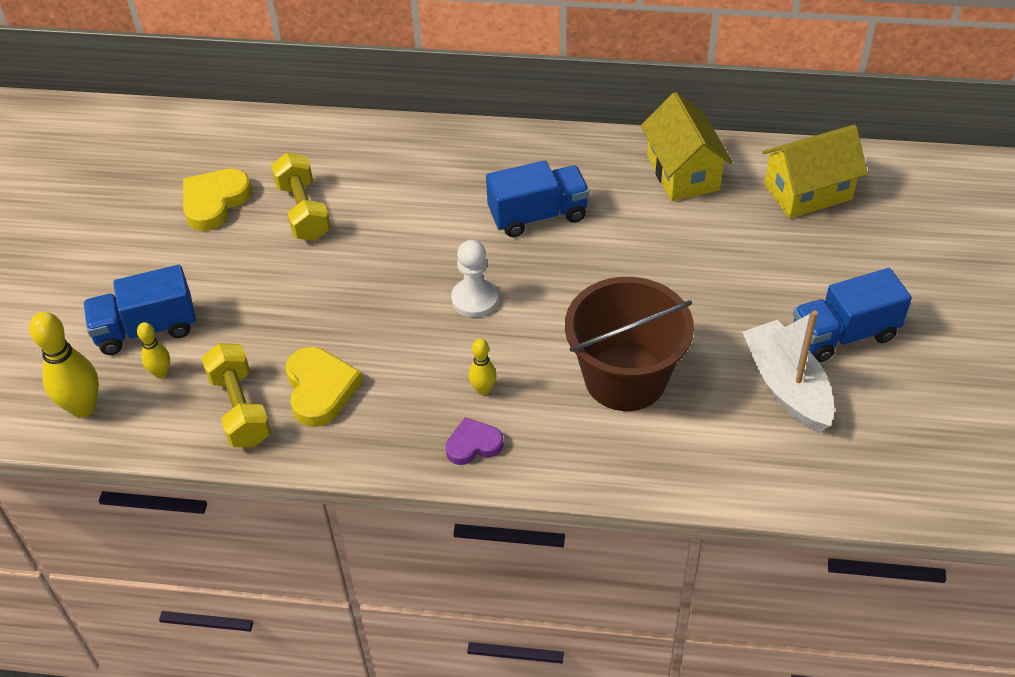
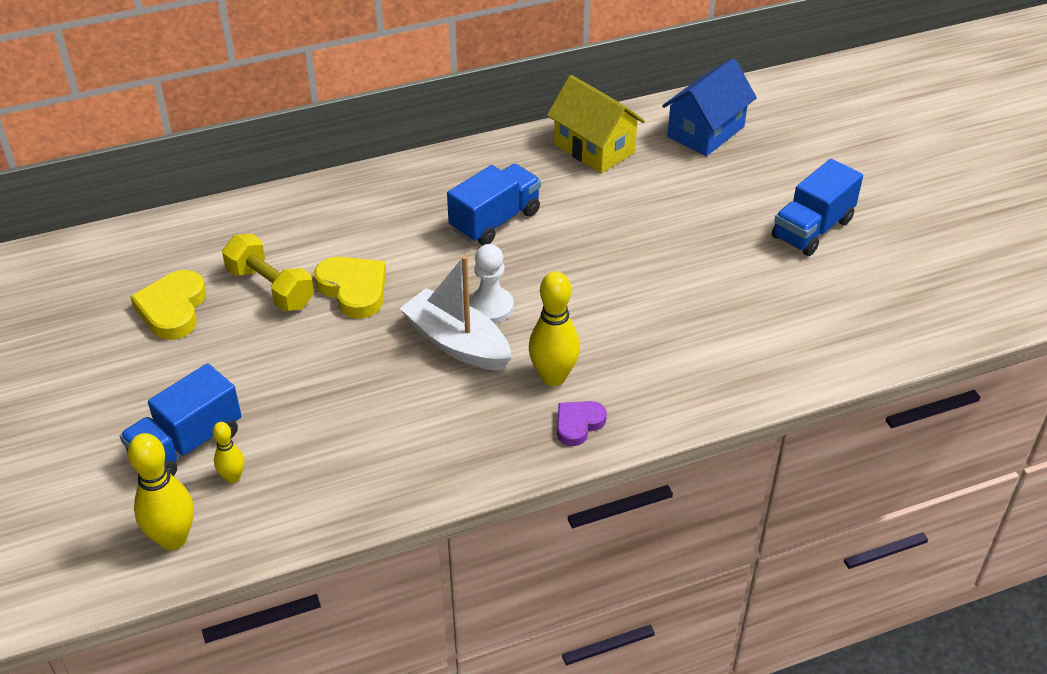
camera: 30 degrees left, 5 degrees down
(240, 409) = (338, 478): yellow dumbbell -> none
(320, 389) = (403, 432): yellow heart -> yellow heart (354, 289)
(483, 390) = (553, 377): yellow bowling pin -> yellow bowling pin, size x1.83
(625, 378) = (666, 323): brown bucket -> none
(786, 386) = (798, 283): white boat -> white boat (457, 343)
(808, 192) = (705, 132): yellow house -> blue house

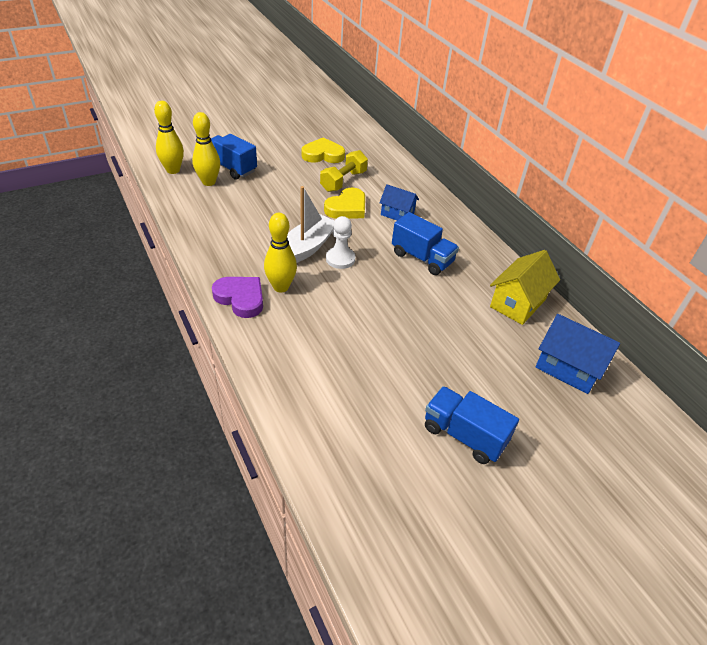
camera: 80 degrees right, 0 degrees up
(233, 477) = (209, 182): yellow bowling pin -> yellow bowling pin, size x1.83
(380, 233) = (397, 214): none -> blue house
(578, 424) = (240, 298): purple heart -> purple heart, size x1.58

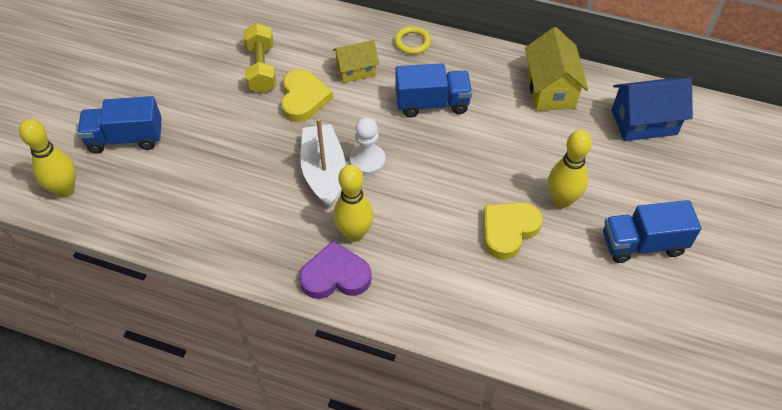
camera: 40 degrees left, 10 degrees up
(209, 182) = (126, 174): yellow bowling pin -> yellow bowling pin (561, 200)
(323, 155) = (200, 50): yellow heart -> yellow heart (508, 230)
(397, 214) = (356, 70): blue house -> yellow house
(453, 222) = (412, 42): none -> yellow ring

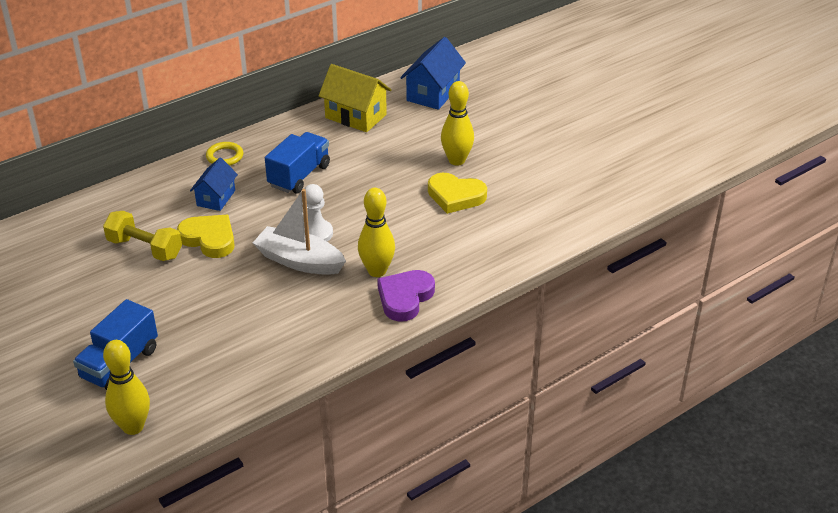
camera: 55 degrees left, 15 degrees down
(356, 70) = (216, 198): yellow house -> blue house
(508, 230) = (455, 196): yellow heart -> yellow heart turned 60 degrees counterclockwise
(642, 244) = (528, 145): blue truck -> none

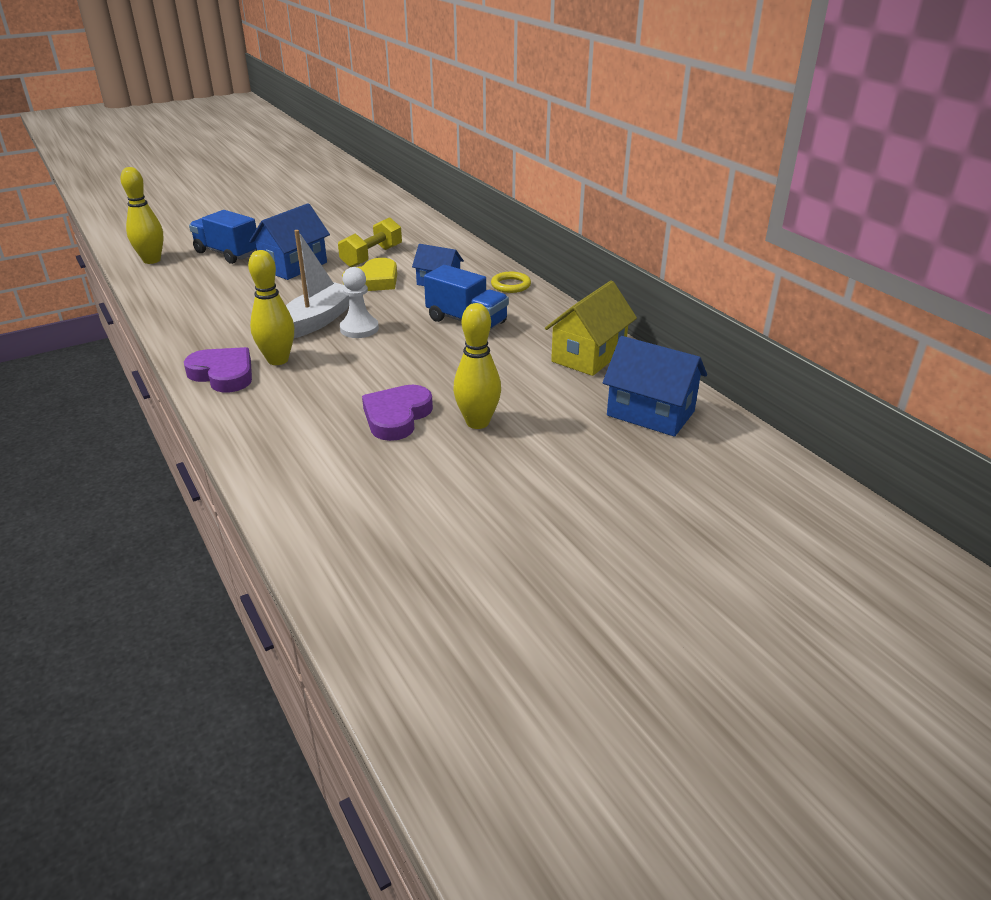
camera: 95 degrees right, 5 degrees down
(165, 301) = (294, 266): none -> blue house
(455, 196) = (397, 416): yellow heart -> purple heart

